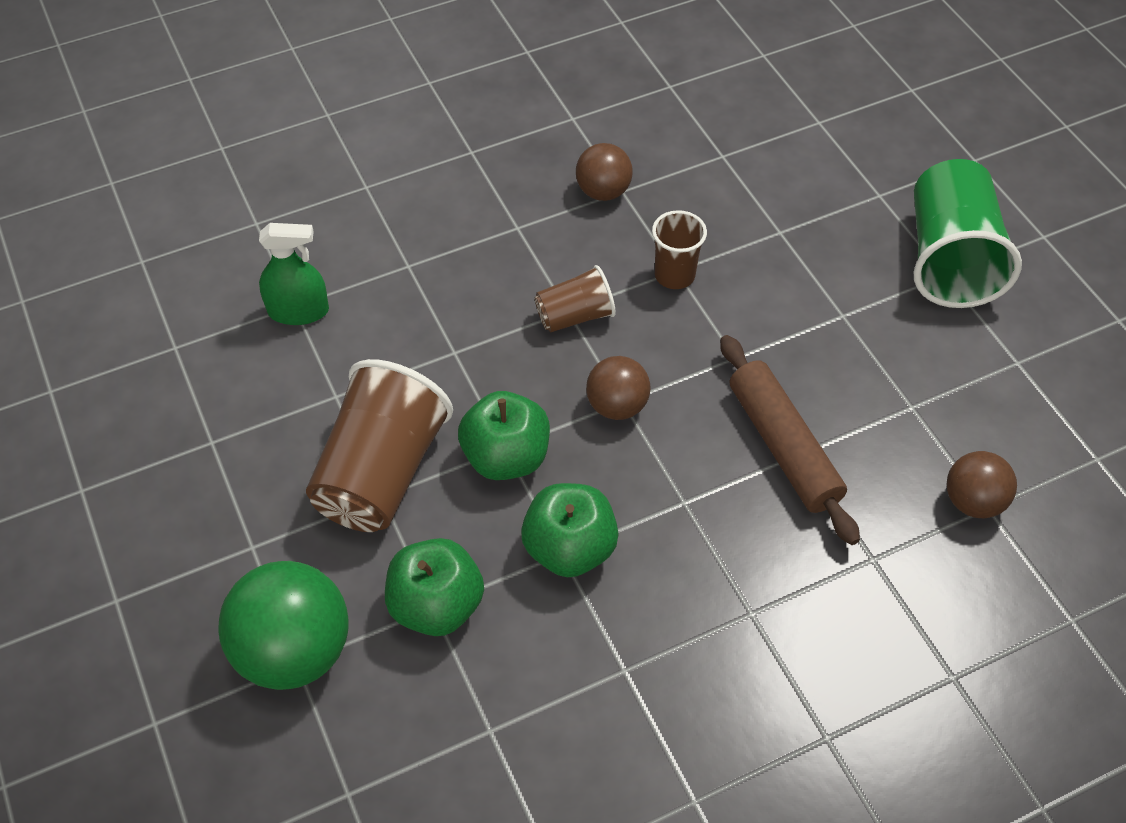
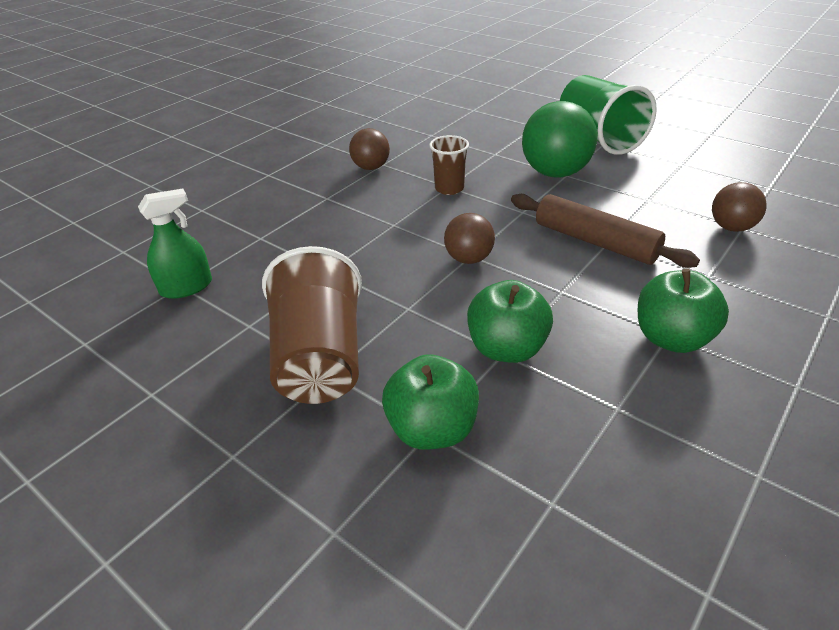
camera: 25 degrees left, 15 degrees down
(294, 651) = (324, 523): green ball -> green ball (555, 173)
(506, 457) = (413, 313): green apple -> green apple (672, 338)
(575, 316) = (401, 225): brown cup -> none

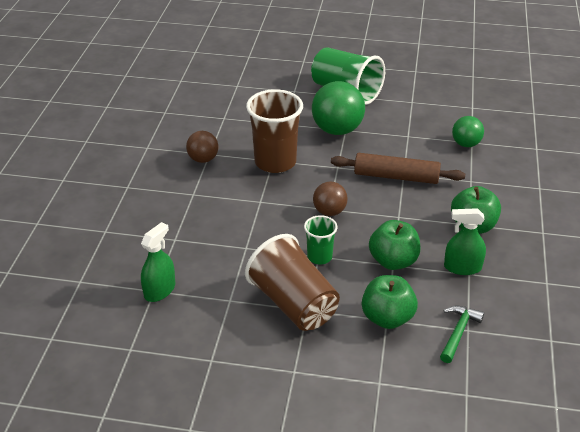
camera: 30 degrees left, 0 degrees up
(408, 309) = (319, 257): none -> green cup
(449, 188) = (275, 162): brown cup -> brown cup, size x1.89
(531, 502) = (458, 333): none -> green hammer
(612, 394) = (462, 267): none -> green spray bottle
(731, 227) = (466, 144): brown ball -> green ball

